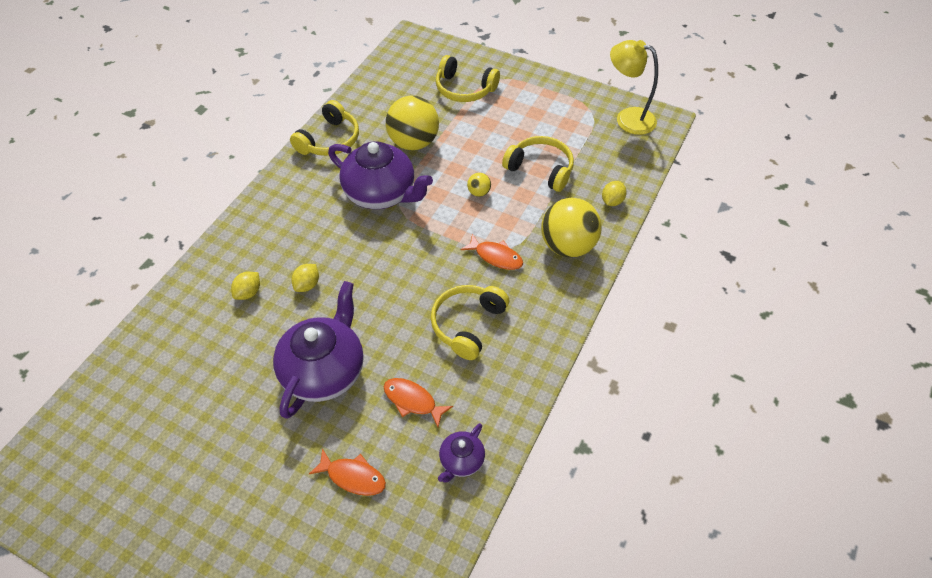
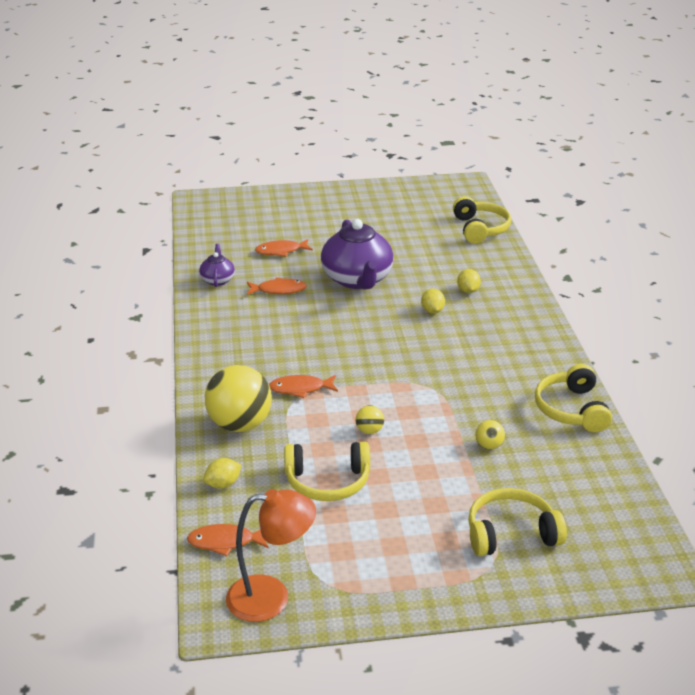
camera: 145 degrees right, 20 degrees down
(381, 193) = (459, 389): purple teapot -> none
(413, 142) = (489, 446): yellow ball -> yellow ball, size x0.43
(468, 324) = (280, 339): yellow headphones -> yellow headphones (480, 229)
(612, 201) = (223, 484): yellow lemon -> yellow lemon turned 60 degrees clockwise
(627, 118) = (271, 597): yellow lamp -> orange lamp
(635, 161) = (225, 542): none -> orange fish

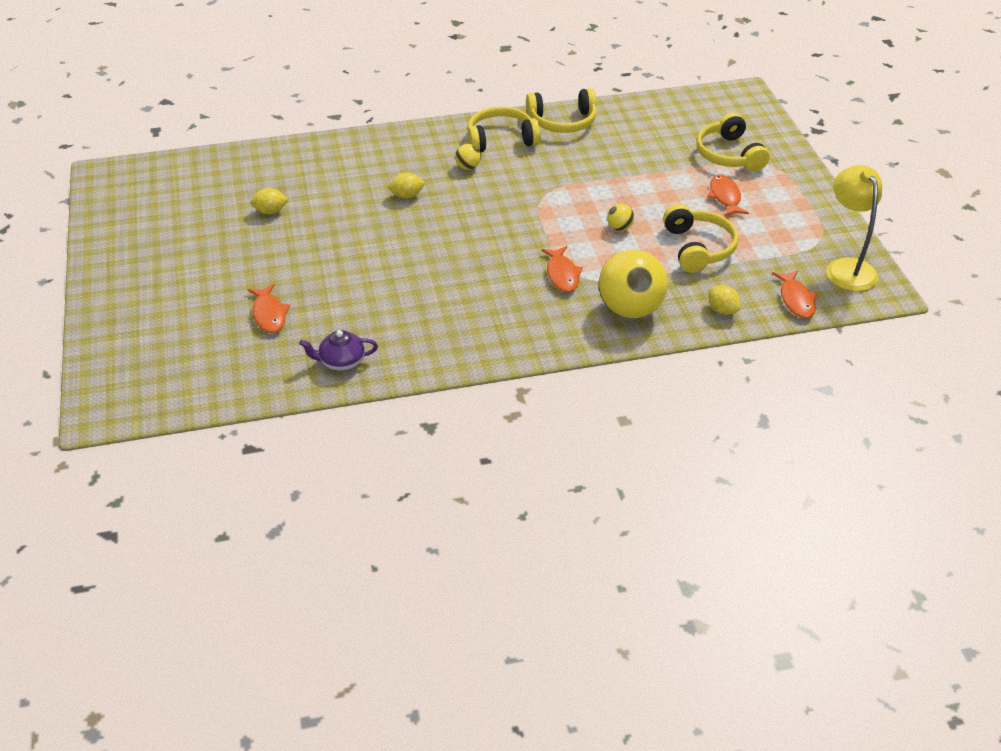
camera: 95 degrees left, 10 degrees up
(271, 597) = (847, 267): orange lamp -> yellow lamp
(279, 290) = (366, 307): orange fish -> orange fish (725, 197)
(357, 279) = (341, 249): purple teapot -> none
(468, 291) = (365, 173): yellow lemon -> yellow lemon (270, 211)
(480, 229) = (227, 165): yellow headphones -> yellow headphones (501, 140)
(489, 446) = (623, 163): yellow ball -> yellow ball (468, 167)

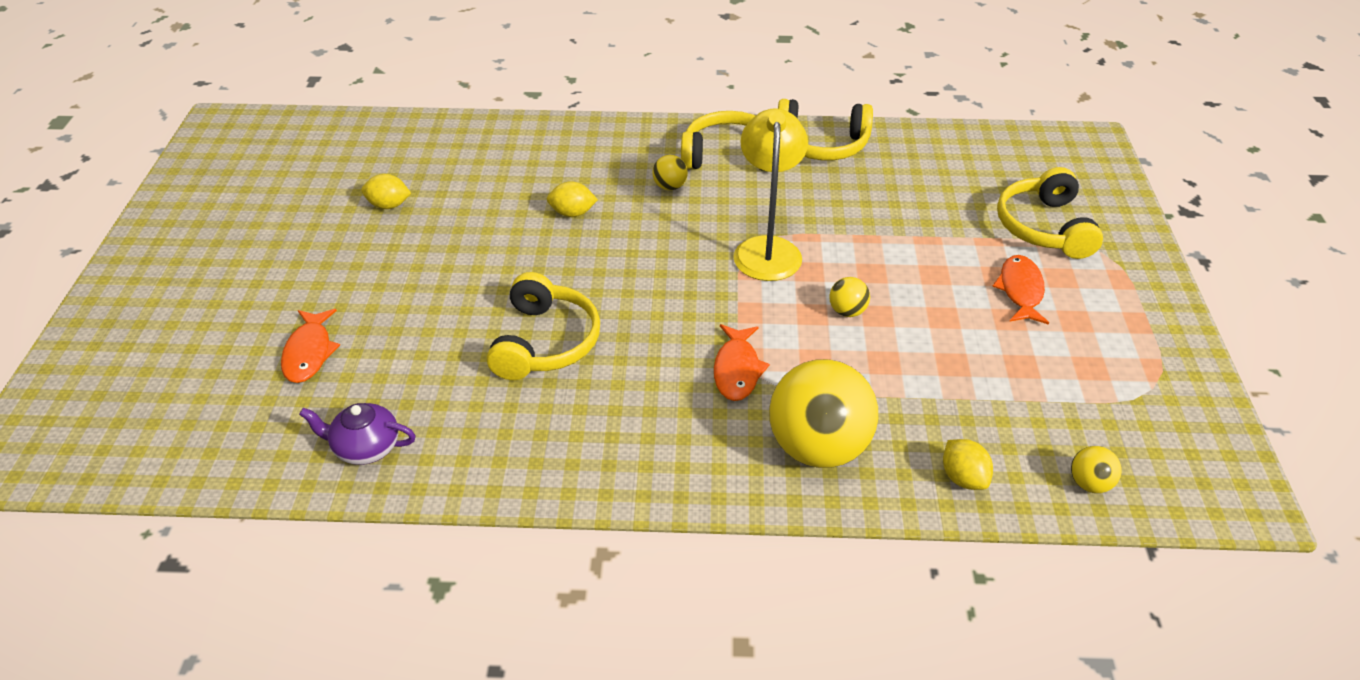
camera: 15 degrees right, 0 degrees up
(698, 248) = (955, 365): yellow headphones -> yellow headphones (545, 342)
(796, 300) = (1089, 484): orange fish -> yellow ball
(847, 267) = (1187, 443): yellow lamp -> yellow lamp (767, 249)

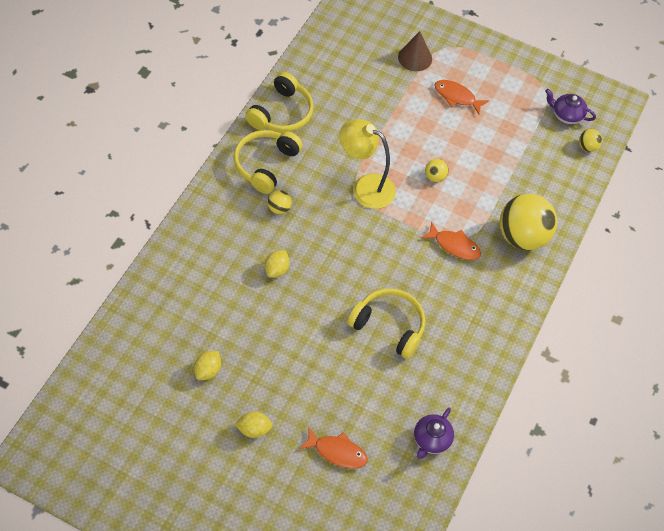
camera: 70 degrees left, 15 degrees up
(963, 478) = (564, 190): yellow lemon -> yellow lemon (254, 429)
(1044, 227) = (415, 58): yellow headphones -> brown cone
(1128, 434) = (566, 115): none -> purple teapot

